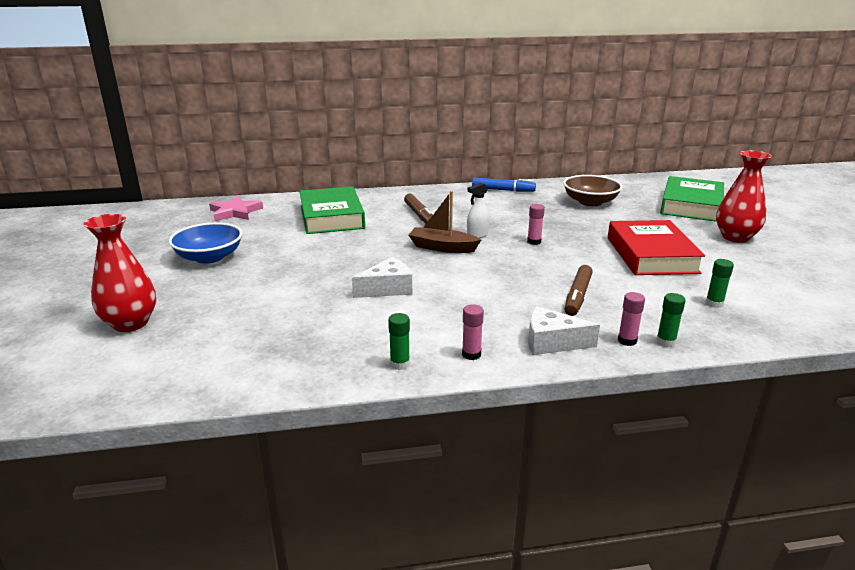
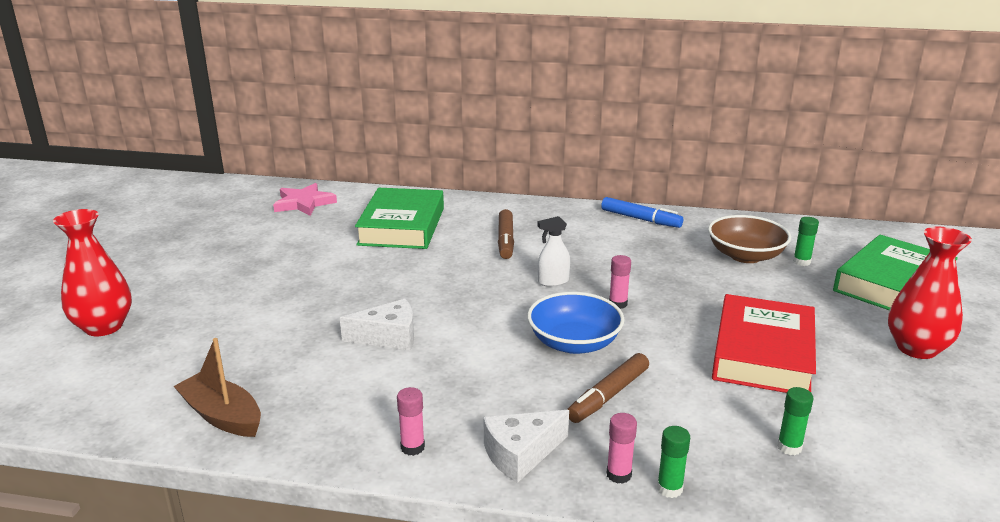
camera: 20 degrees right, 0 degrees up
(209, 257) = (235, 259): blue bowl -> blue bowl (574, 343)
(400, 364) = (324, 440): green glue stick -> green glue stick (801, 262)
(442, 247) = (496, 292): brown boat -> brown boat (222, 416)
(552, 342) = (521, 454): white cheese -> white cheese turned 60 degrees counterclockwise

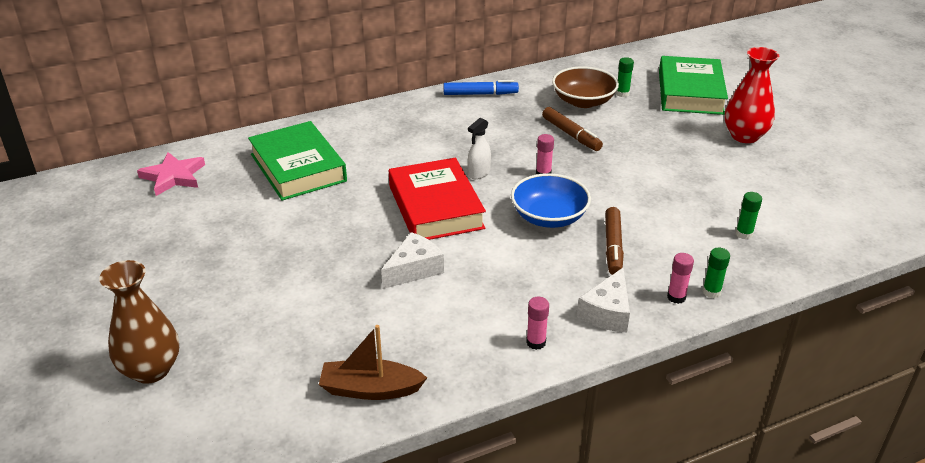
camera: 35 degrees left, 10 degrees up
(104, 327) = (151, 370): red vase -> brown vase
(506, 240) = (401, 149): brown marker -> brown marker (571, 134)
(763, 353) = (668, 175): red book -> red book (435, 207)

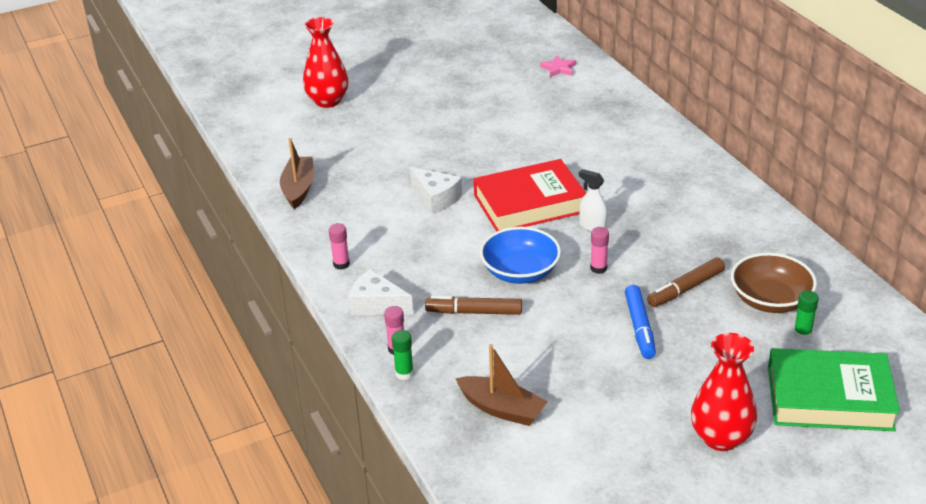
camera: 90 degrees right, 0 degrees up
(151, 370) = (327, 101): brown vase -> red vase
(173, 176) = (559, 68): pink star -> pink star, size x0.64
(298, 167) = (583, 124): green book -> none
(480, 94) = (761, 221): blue marker -> blue marker (640, 327)
(744, 234) = (502, 409): green glue stick -> brown boat

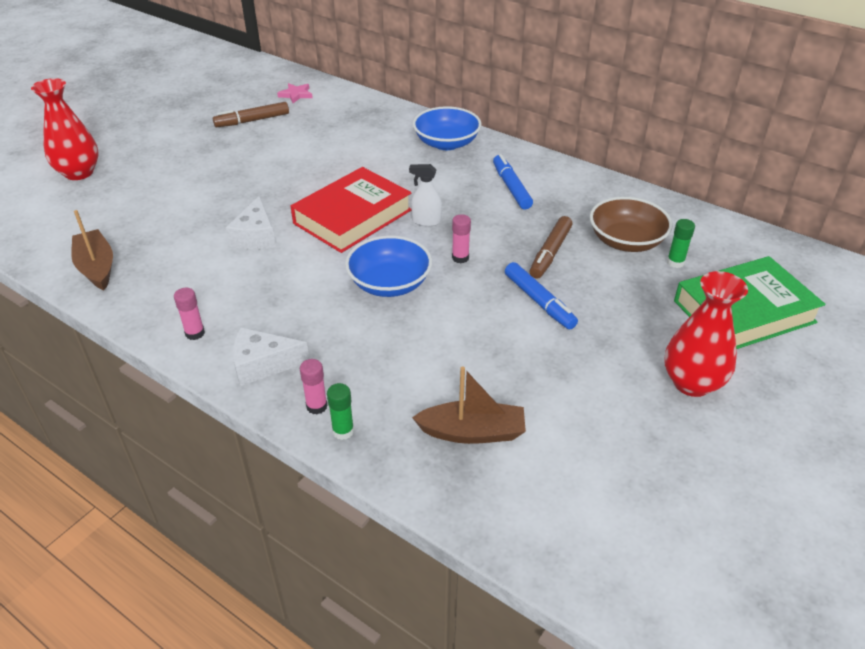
camera: 30 degrees left, 5 degrees up
(436, 198) = (256, 236): white cheese -> white cheese turned 75 degrees clockwise
(474, 312) = (372, 338): brown marker -> brown marker (253, 121)
(669, 155) = (446, 143): none -> blue bowl
(698, 217) = (511, 188): none -> blue marker

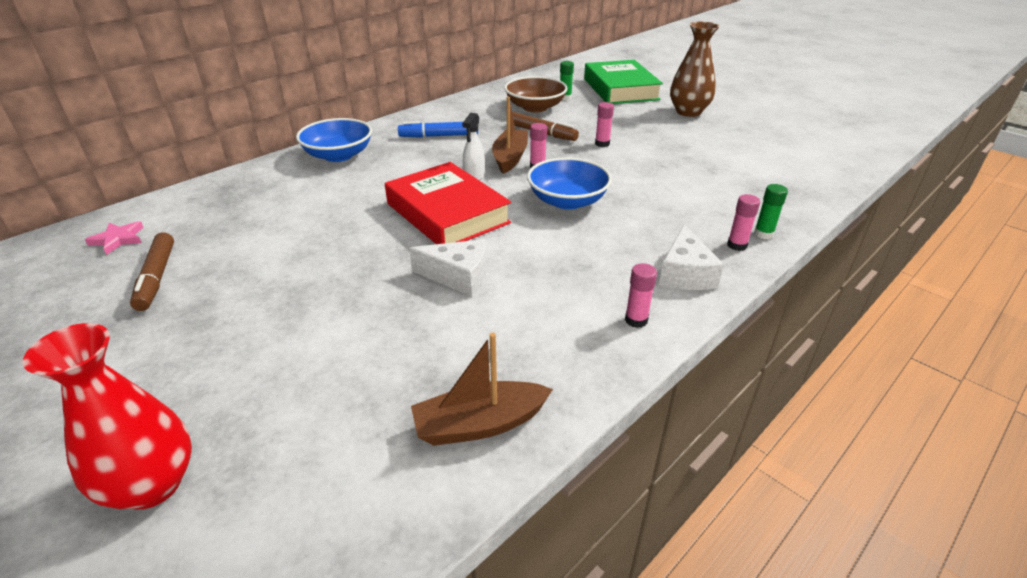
camera: 80 degrees left, 5 degrees down
(472, 432) = (750, 182): brown boat -> brown boat (510, 158)
(539, 301) = (602, 144): blue marker -> pink glue stick
(692, 383) = (688, 112): red vase -> brown vase

